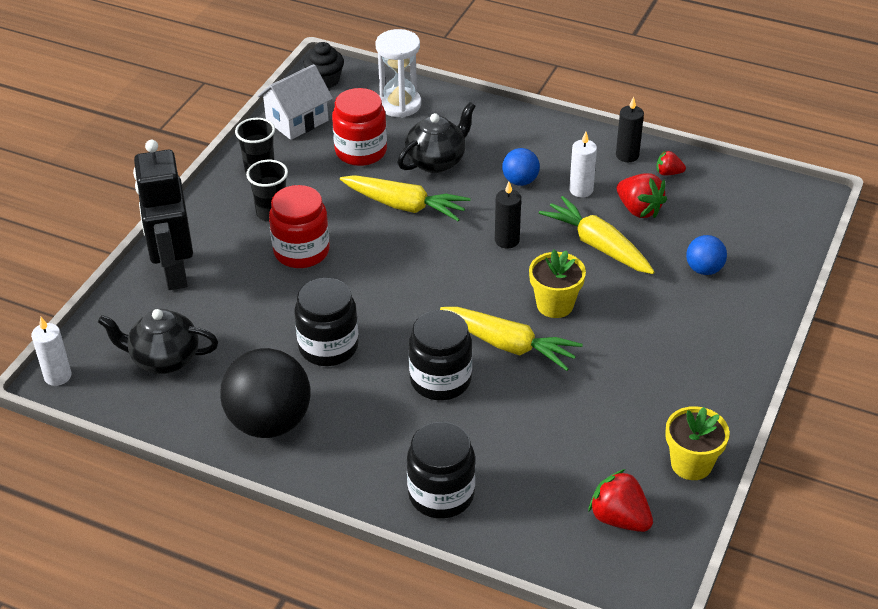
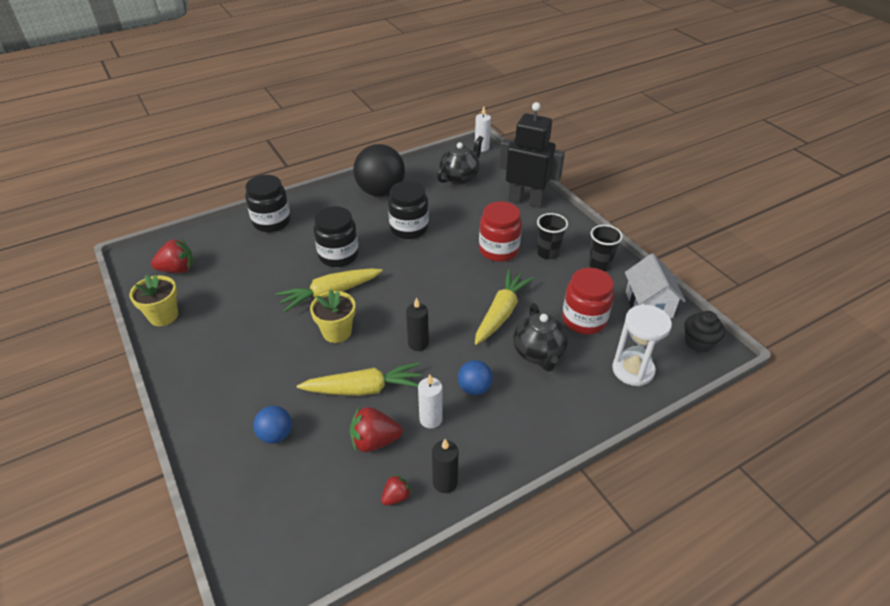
camera: 125 degrees right, 0 degrees up
(405, 206) = (501, 313): yellow carrot -> yellow carrot turned 150 degrees clockwise

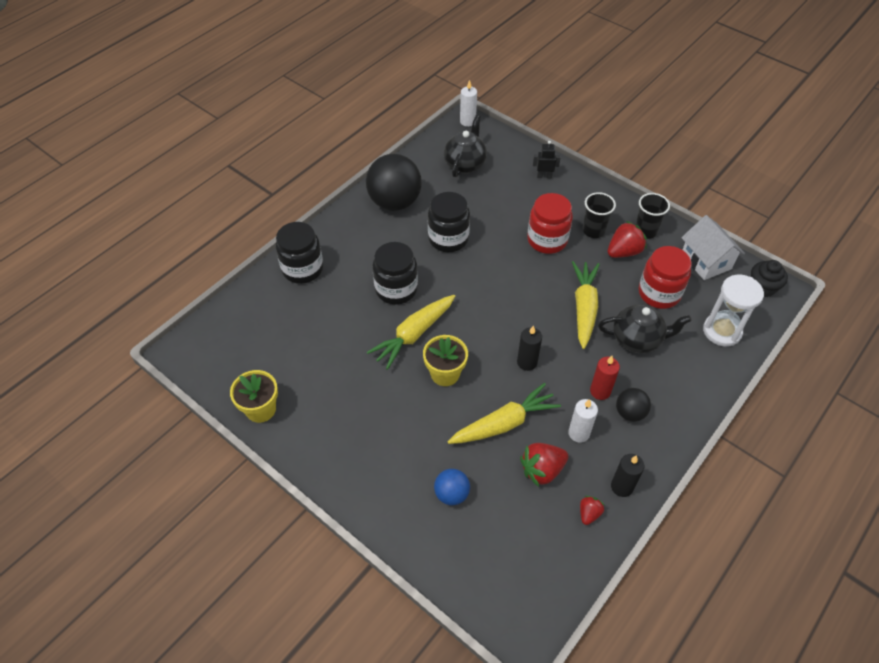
camera: 20 degrees left, 10 degrees up
(177, 269) = (239, 353): red strawberry -> red strawberry (623, 252)
(474, 388) = (600, 391): blue ball -> red candle
(493, 416) = (630, 413): none -> black ball
(526, 201) = (544, 176): black robot -> black robot, size x0.41
(539, 353) = (637, 339): black teapot -> black teapot turned 60 degrees counterclockwise

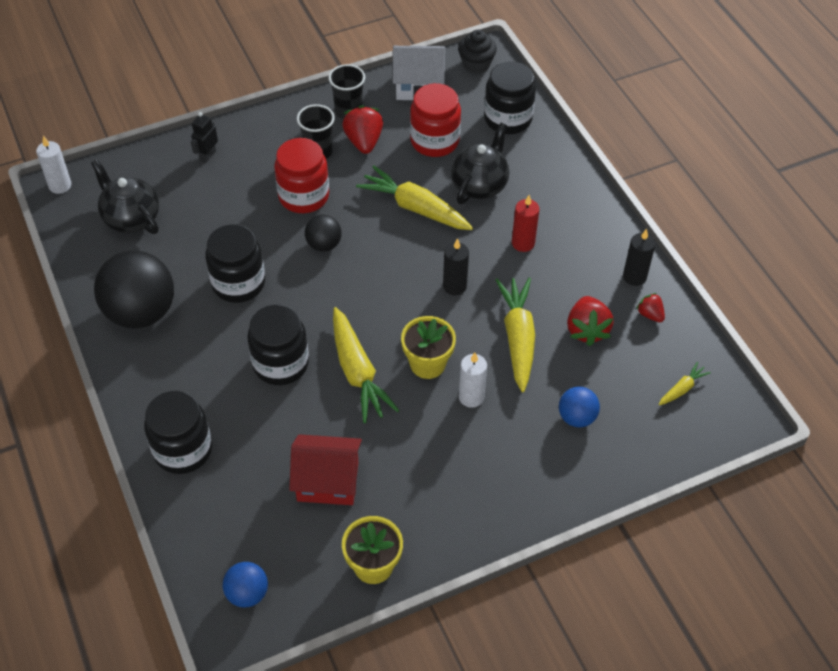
camera: 65 degrees left, 0 degrees up
(212, 348) = (247, 593): none -> blue ball
(315, 355) = (328, 481): none -> red house
(526, 567) = (682, 388): none -> yellow carrot
(579, 433) = (561, 282): white candle -> white candle (471, 397)
(630, 413) = (559, 232): black ball -> black ball (324, 245)
(722, 331) = (508, 119): white hourglass -> black jar

